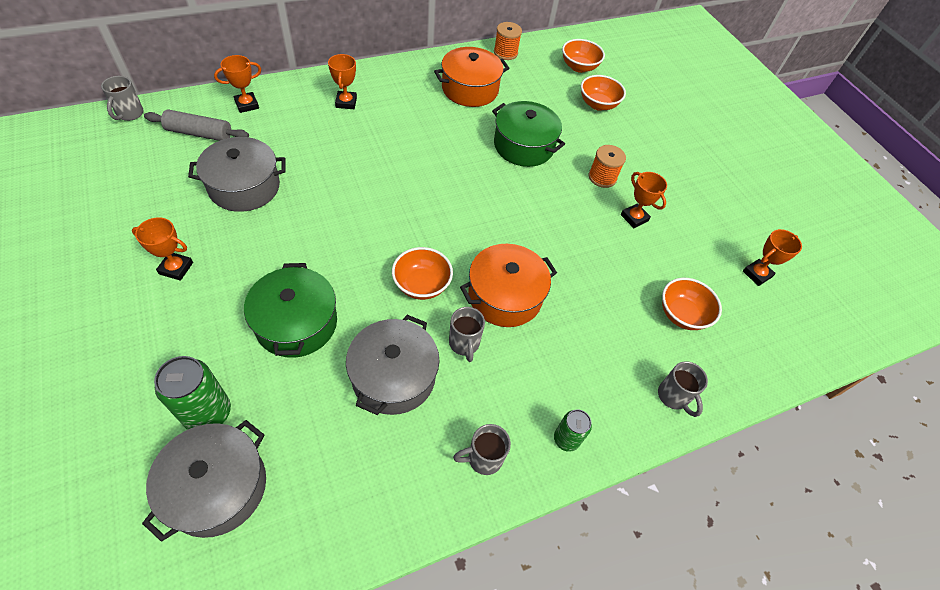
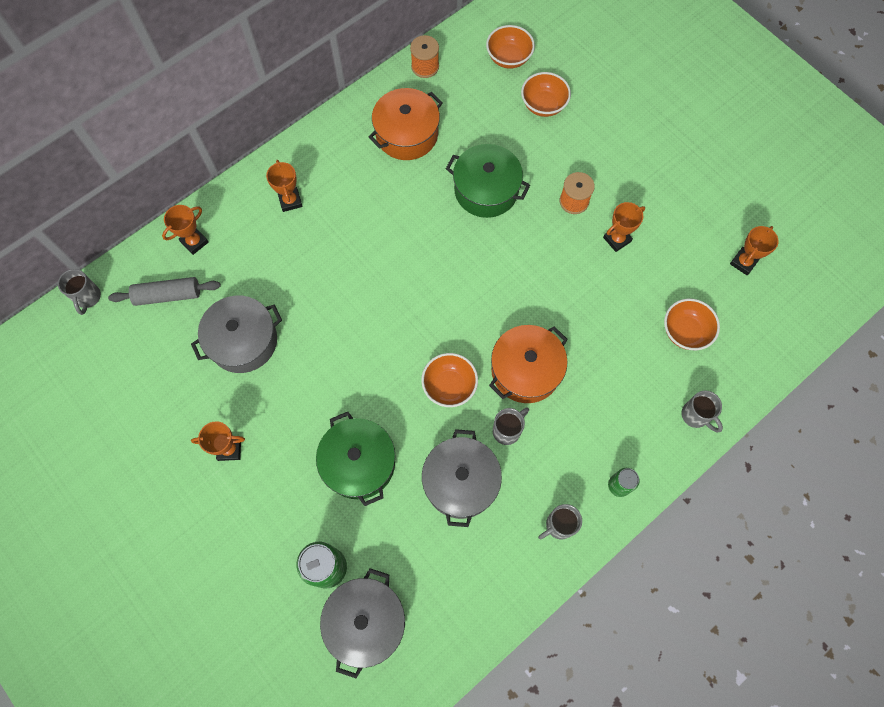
camera: 10 degrees left, 15 degrees up
(464, 344) = (507, 430): grey mug -> grey mug turned 105 degrees counterclockwise
(634, 218) = (617, 239): orange trophy -> orange trophy turned 75 degrees counterclockwise

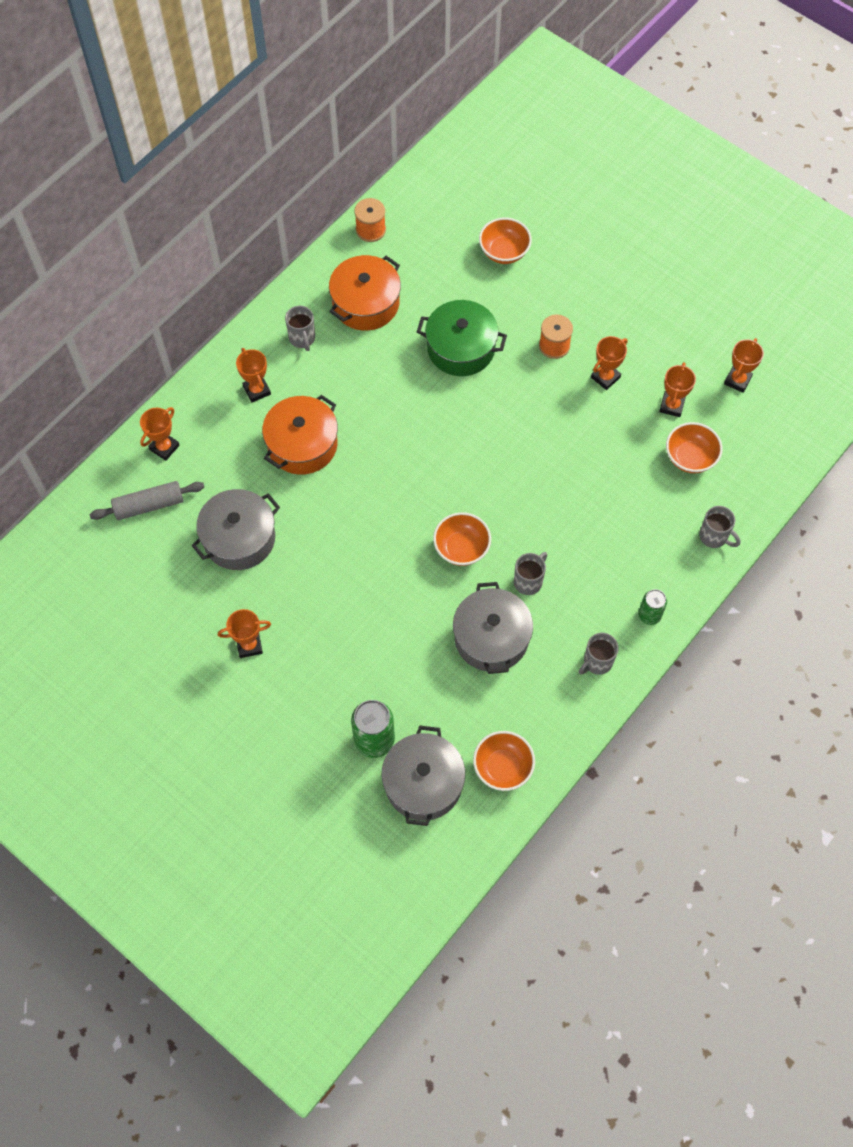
camera: 10 degrees left, 5 degrees down
(88, 297) = (64, 521): grey mug -> grey mug (302, 339)
(359, 463) = (385, 637): green pot -> none
(508, 58) = (458, 208): orange bowl -> orange bowl (502, 767)
(525, 370) = (536, 520): orange pot -> orange pot (302, 444)
(675, 277) = (671, 406): none -> orange trophy

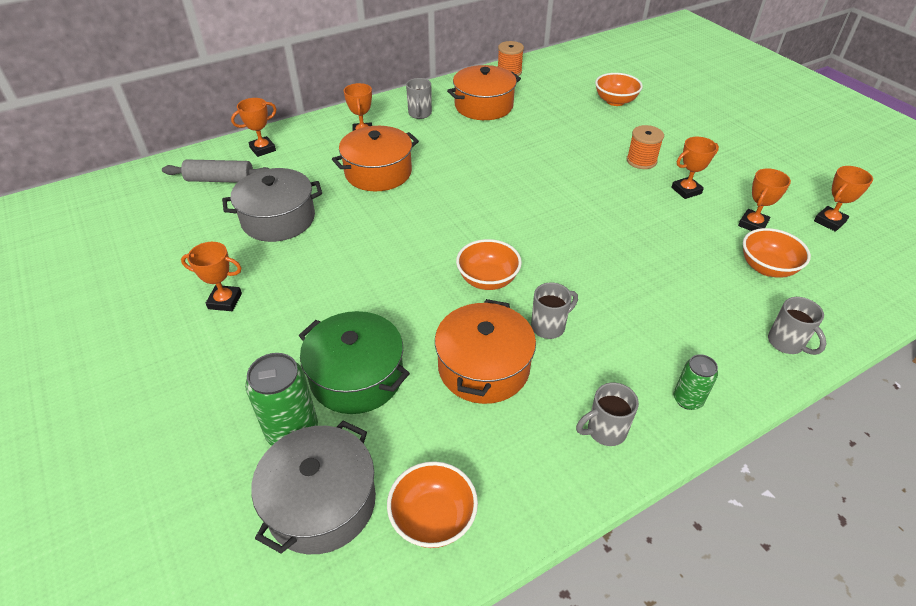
camera: 20 degrees right, 20 degrees down
(461, 348) = (553, 145): green pot -> green pot (357, 376)
(491, 637) = (483, 367): grey pot -> orange pot

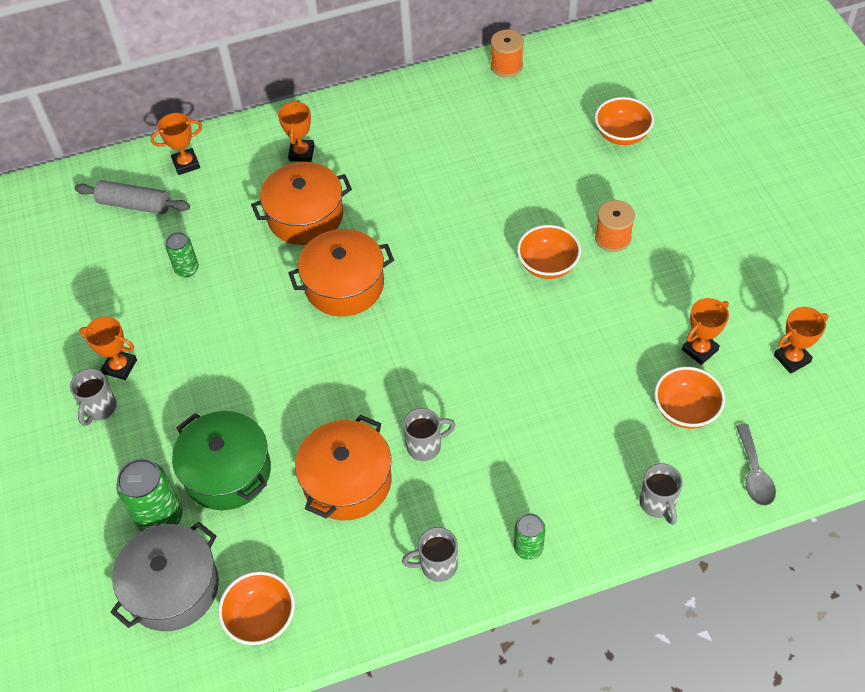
camera: 15 degrees right, 10 degrees up
(278, 219) = (187, 269): grey pot -> green can
(419, 114) = (375, 129): grey mug -> grey mug (99, 408)
(483, 106) = (455, 124): orange pot -> orange pot (344, 285)
(487, 279) = (382, 380): orange bowl -> orange bowl (547, 265)
(686, 190) = (646, 290): orange trophy -> none
(854, 306) = (754, 473): none -> grey spoon

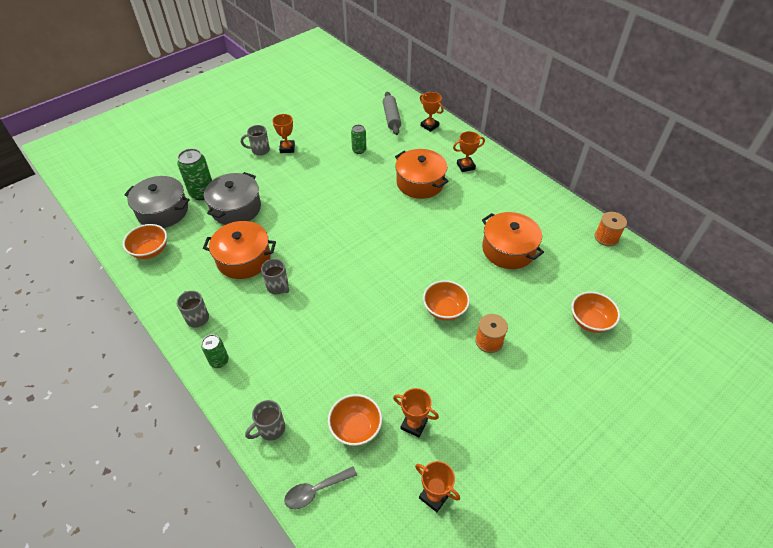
camera: 65 degrees right, 5 degrees down
(227, 471) = (236, 208): green pot -> grey pot
(344, 285) = (378, 215): orange pot -> orange pot (508, 249)

